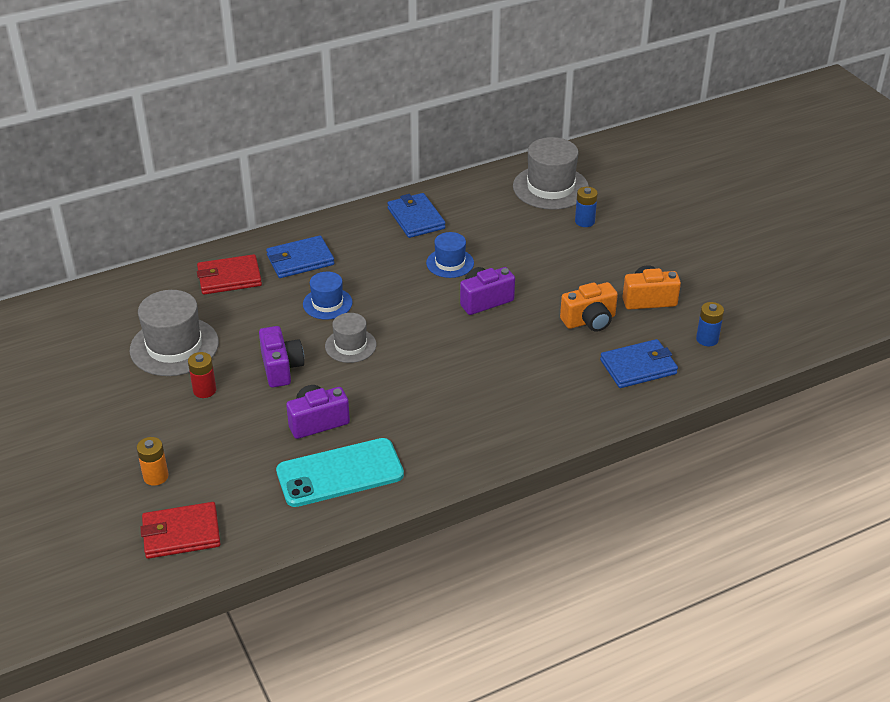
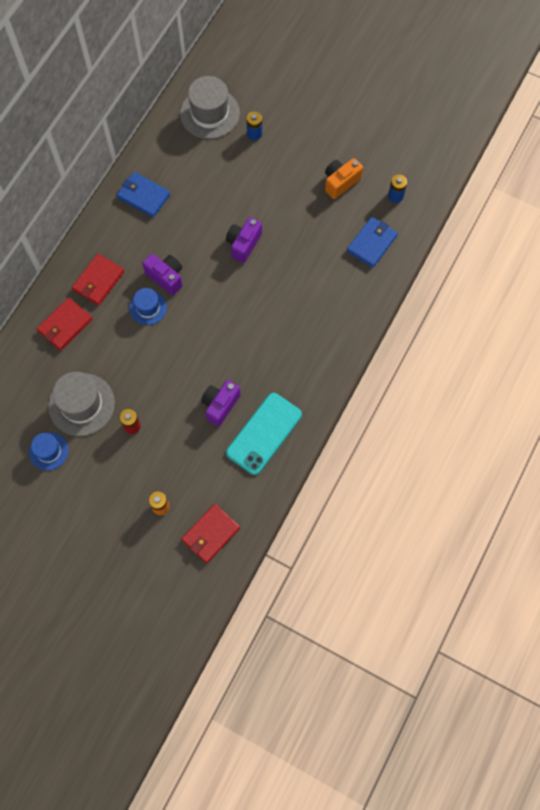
camera: 35 degrees left, 30 degrees up
(281, 368) = (164, 378): purple camera -> purple camera (166, 277)
(300, 260) = (98, 281): blue wallet -> red wallet
(350, 345) = (191, 333): grey hat -> none
(450, 263) = (197, 224): blue hat -> blue hat (49, 451)
(589, 321) = (318, 222): orange camera -> none

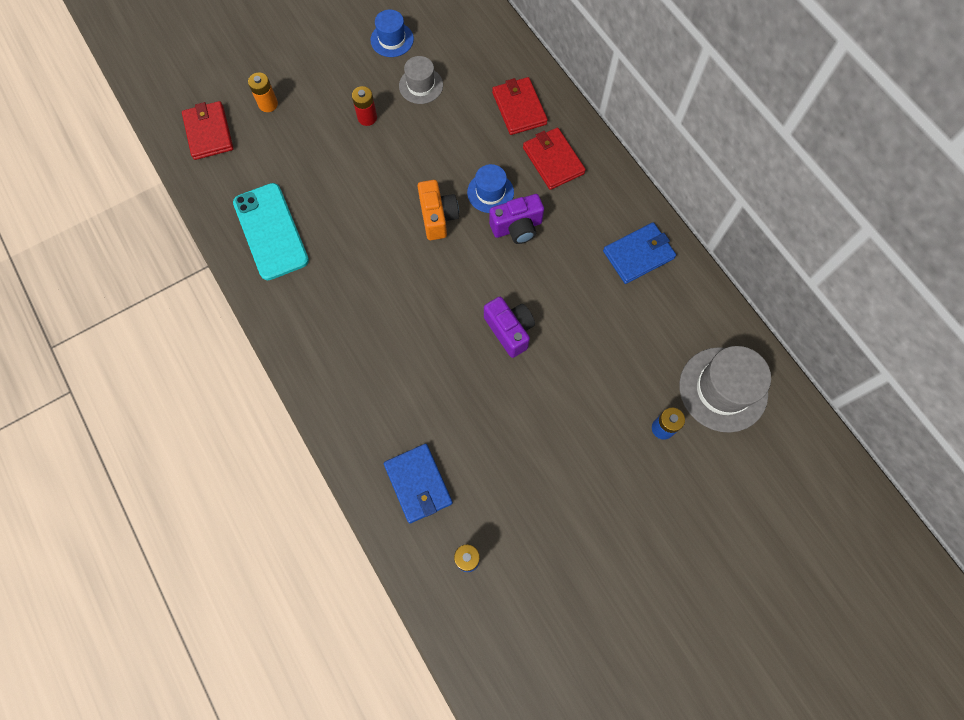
camera: 120 degrees right, 0 degrees up
(81, 404) = (421, 85): grey hat -> grey hat, size x0.58
(220, 405) = (331, 206): purple camera -> none
(340, 182) = (529, 497): orange camera -> orange camera (438, 217)

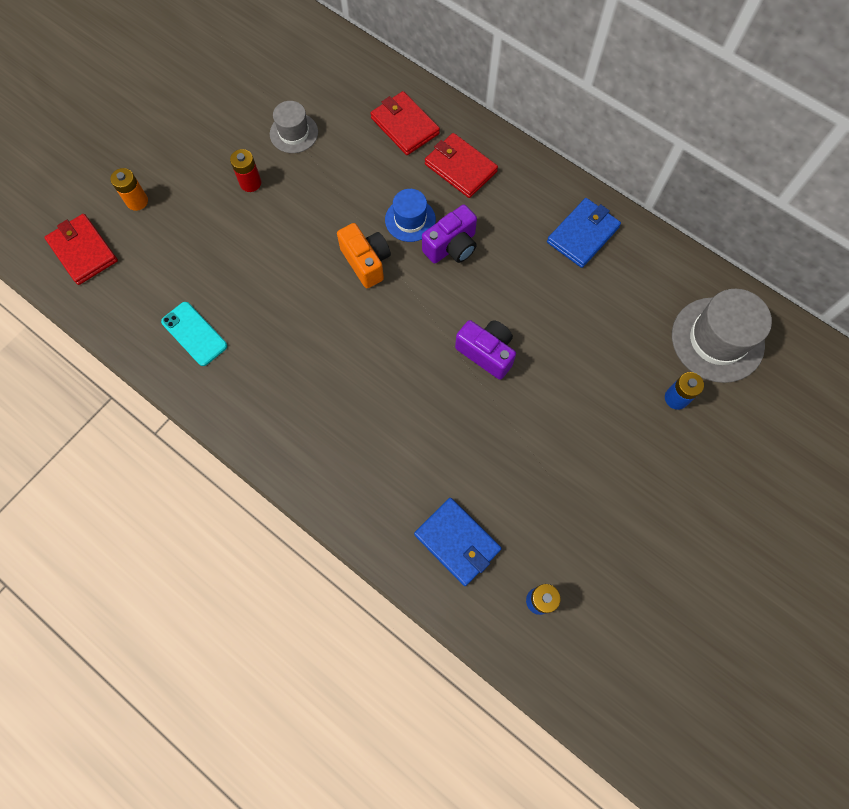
camera: 20 degrees left, 0 degrees up
(271, 231) = (194, 334): turquoise phone -> turquoise phone, size x0.61
(392, 39) = (244, 95): blue hat -> none

